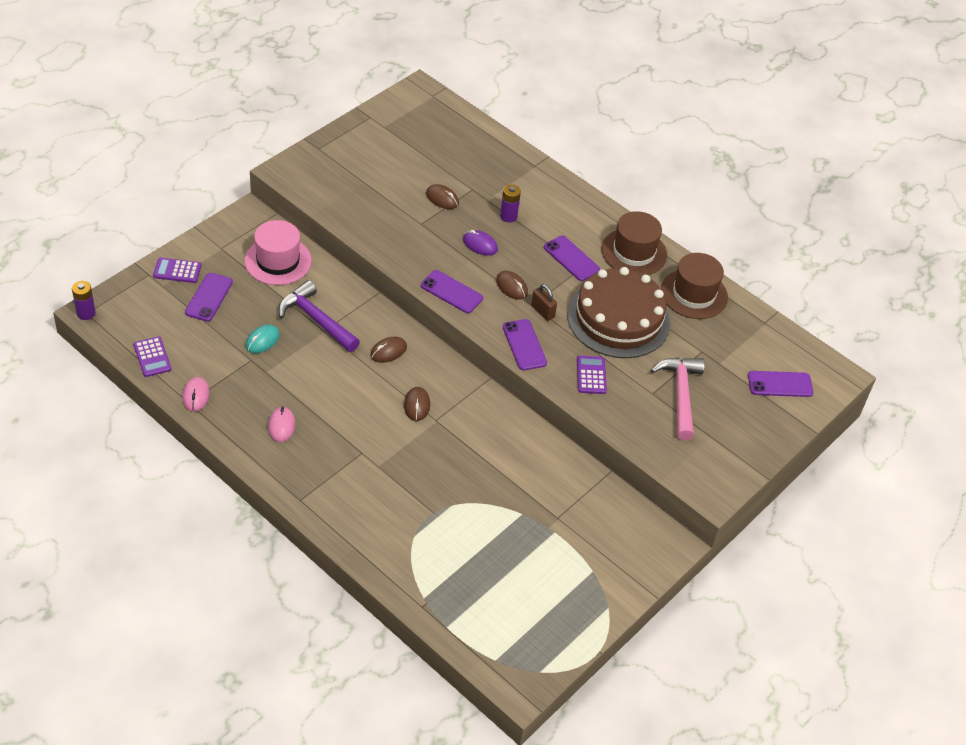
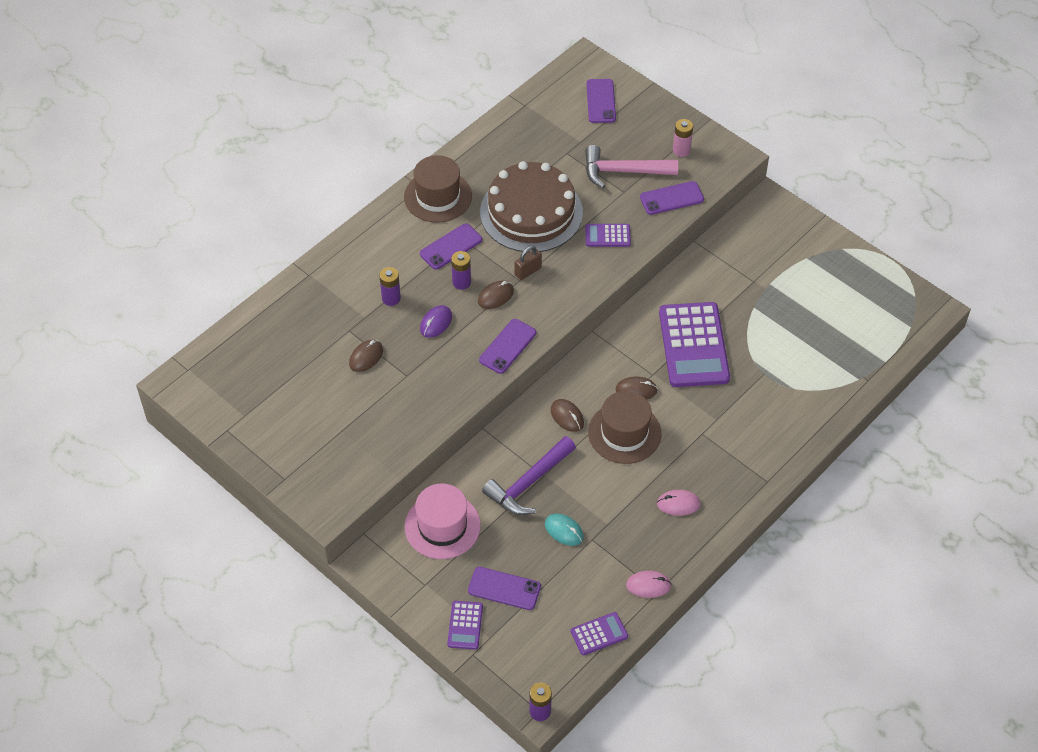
camera: 85 degrees left, 5 degrees up
(471, 456) = (693, 345): none -> purple calculator
(524, 345) = (574, 287): purple phone -> purple phone (671, 198)
(528, 264) = (461, 282): none -> purple battery
(694, 294) = (492, 154): brown hat -> brown hat (624, 433)
(716, 447) = (681, 150): none -> pink battery

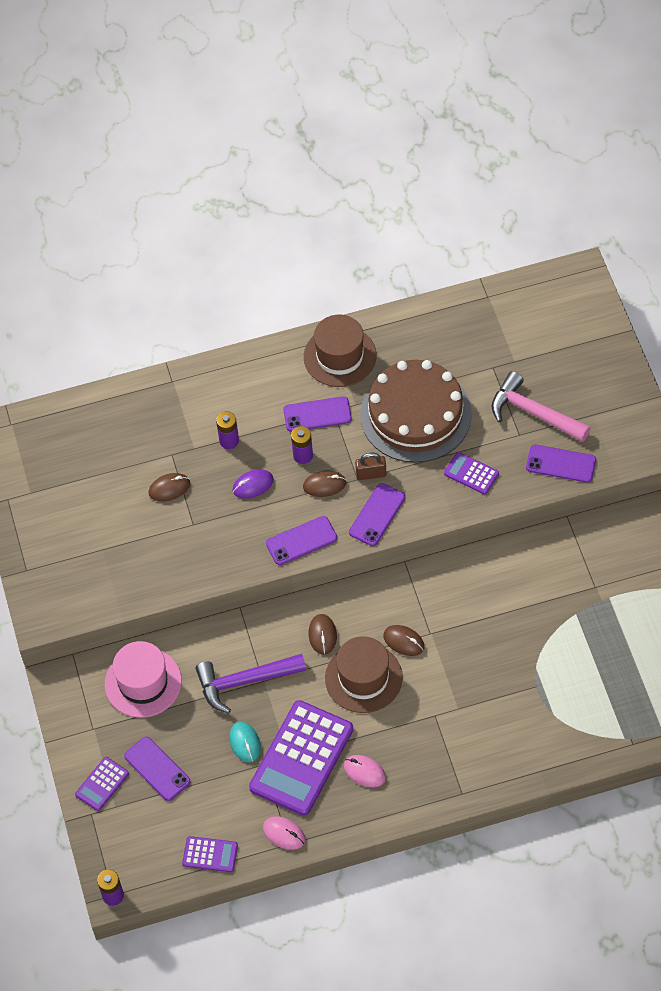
camera: 35 degrees right, 5 degrees up
(601, 101) = (565, 326): purple phone -> purple phone (377, 515)
(681, 150) = (607, 417): pink battery -> none
(693, 345) = (489, 624): purple calculator -> purple calculator (301, 758)

